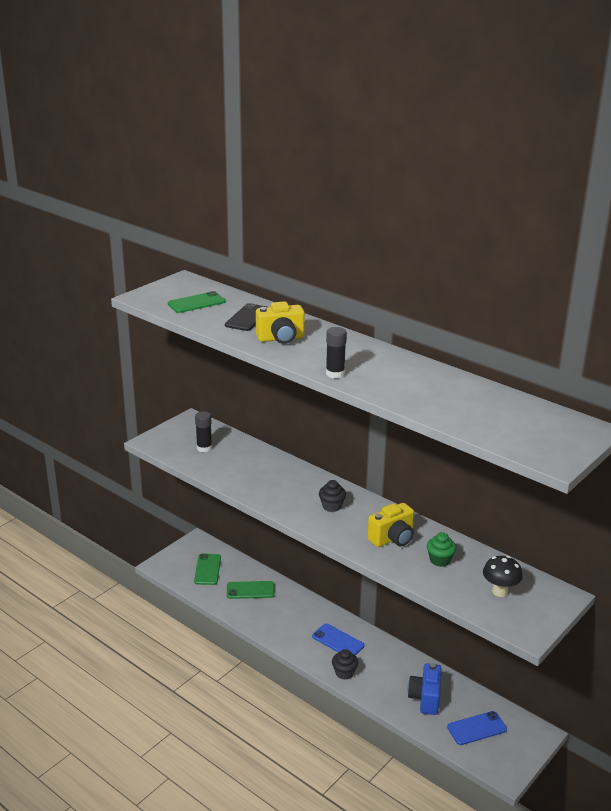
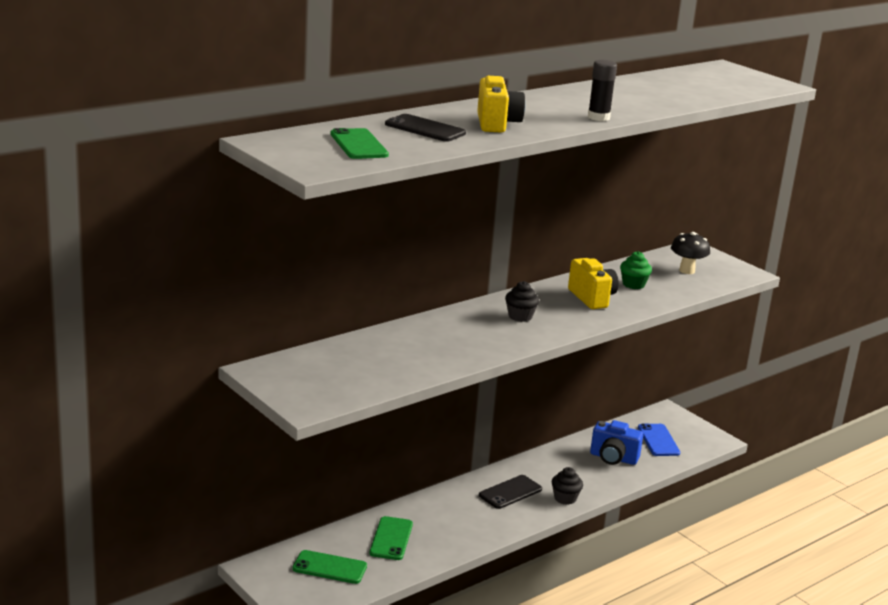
camera: 80 degrees left, 5 degrees down
(204, 448) = (347, 371): black glue stick -> none
(338, 641) = (510, 492): blue phone -> black phone

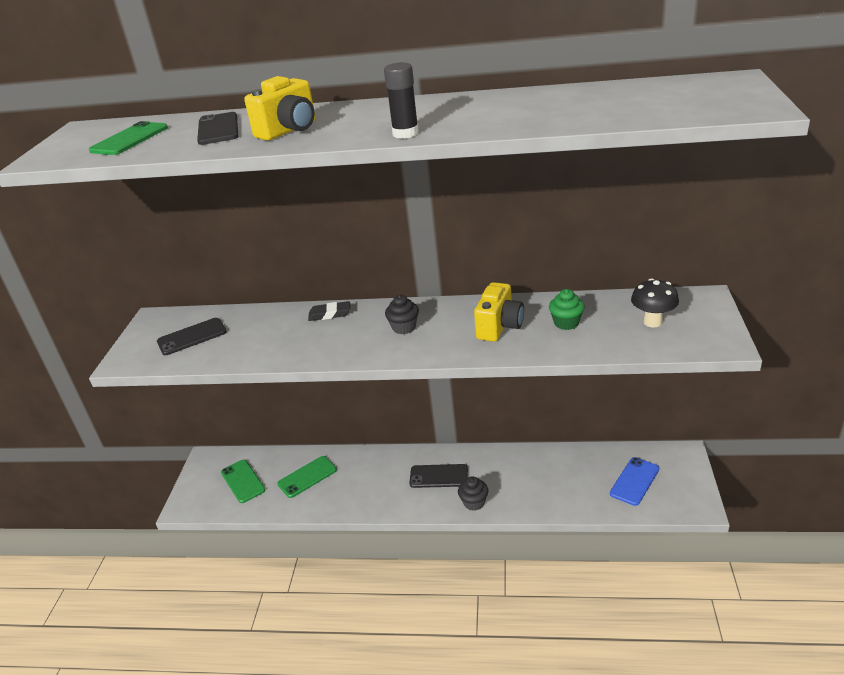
camera: 50 degrees right, 10 degrees up
(337, 372) = (192, 337): none -> black phone
(437, 323) = (329, 314): none -> black eraser
(613, 458) = (567, 482): blue camera -> none

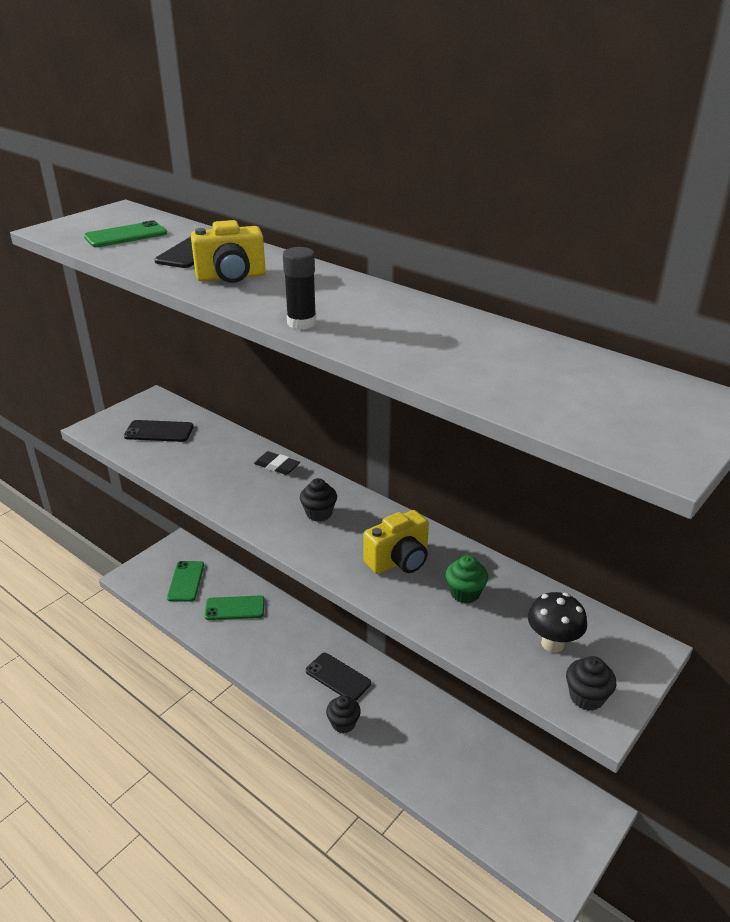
camera: 30 degrees right, 0 degrees up
(634, 481) = (515, 806): blue phone -> none
(705, 338) = (586, 697): none -> black cupcake

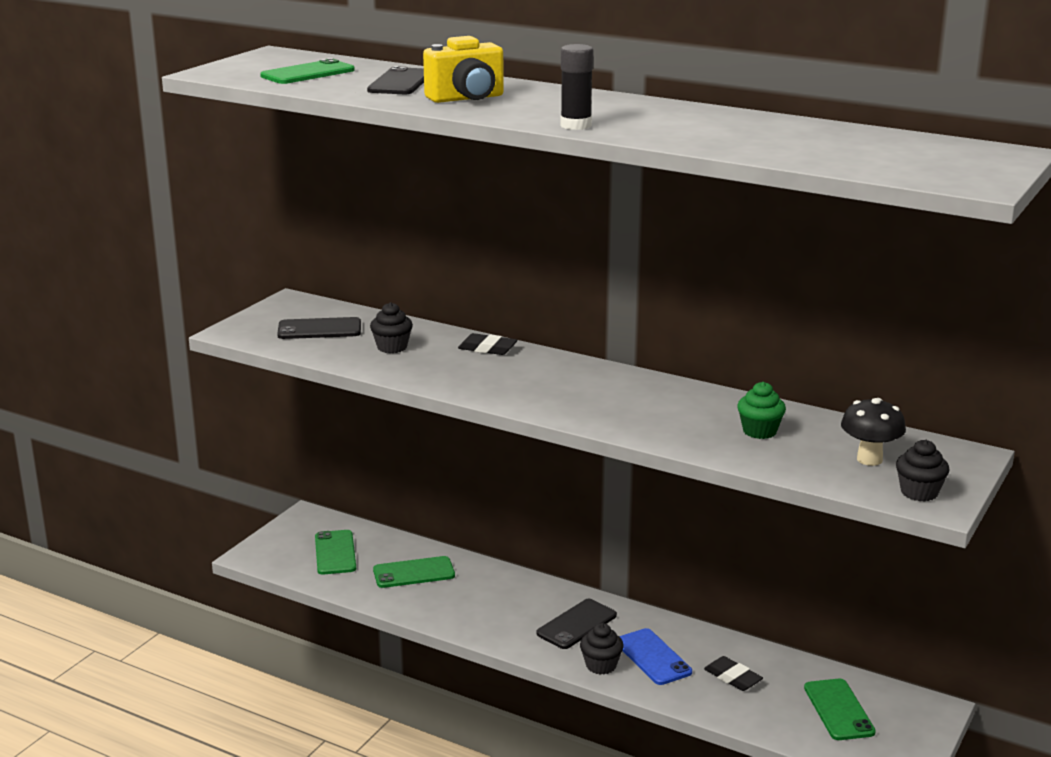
camera: 10 degrees left, 10 degrees down
(319, 513) = (561, 383): black cupcake -> black cupcake (392, 347)
(338, 677) = (577, 624): black phone -> black phone turned 75 degrees counterclockwise
(386, 720) = (653, 657): none -> blue phone
(399, 561) = (674, 413): yellow camera -> none
(443, 752) = (733, 677): none -> black eraser
(520, 802) = (838, 710): none -> green phone

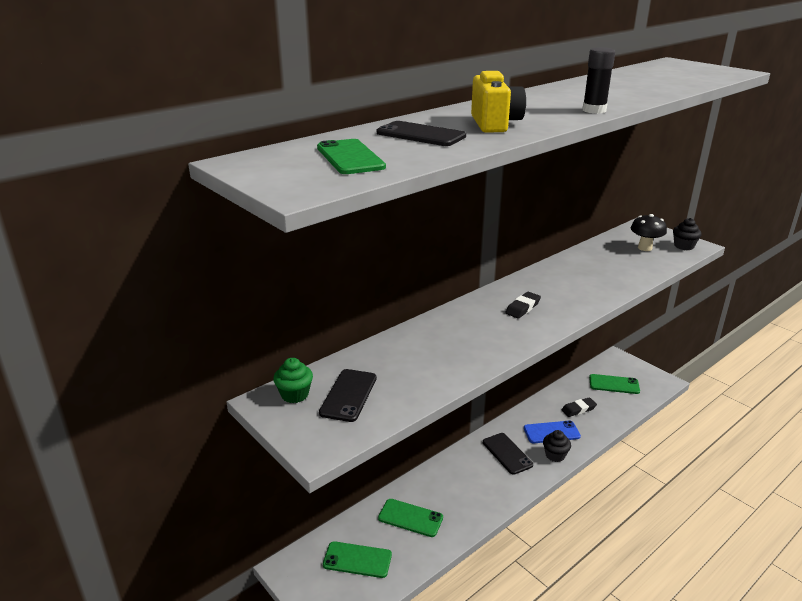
camera: 70 degrees left, 5 degrees up
(392, 347) = (412, 365): black cupcake -> none
(414, 573) = (410, 518): green phone -> green phone turned 75 degrees counterclockwise
(487, 348) = (439, 325): black eraser -> black eraser (522, 308)
(759, 431) = (604, 266): green cupcake -> green cupcake (294, 395)

